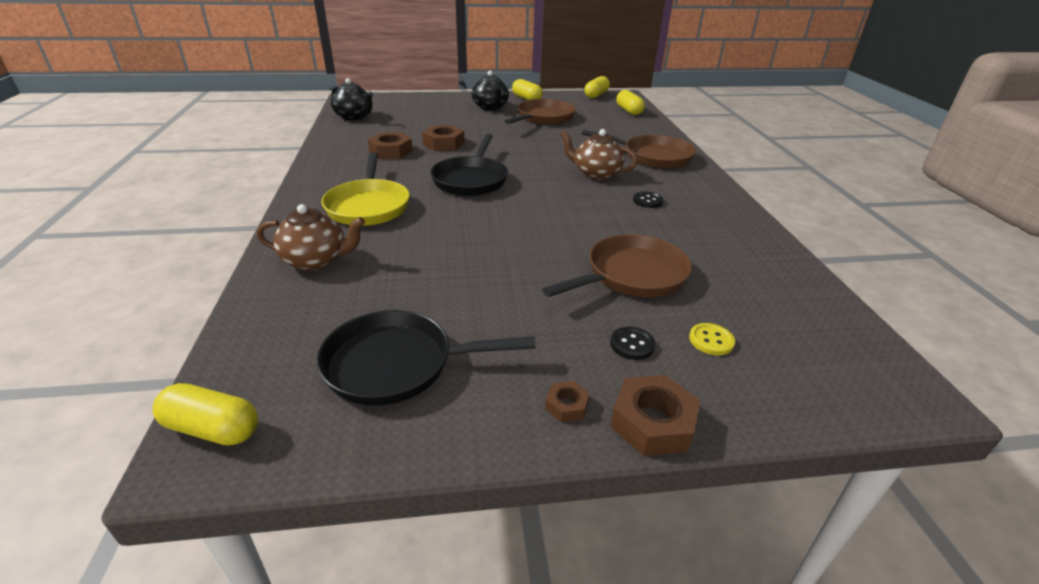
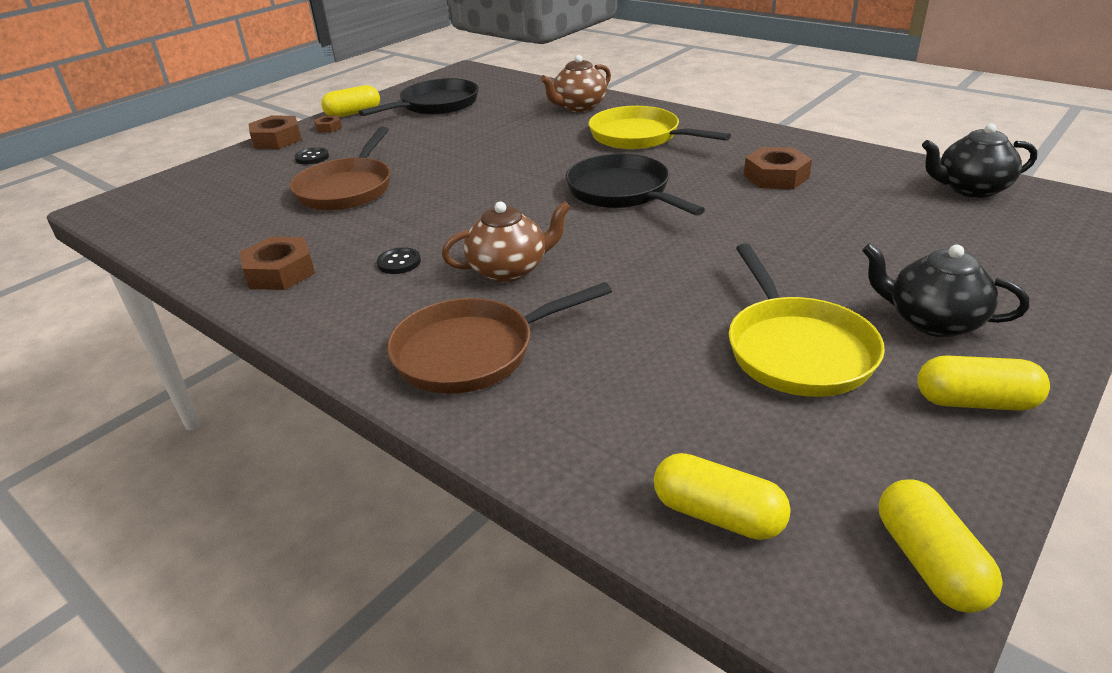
camera: 140 degrees right, 0 degrees up
(213, 428) = (474, 73): yellow capsule -> yellow capsule (353, 113)
(444, 144) = (764, 213): brown nut -> brown nut (280, 272)
(543, 118) = (796, 349): brown pan -> yellow pan
(711, 340) = (257, 179): yellow button -> none

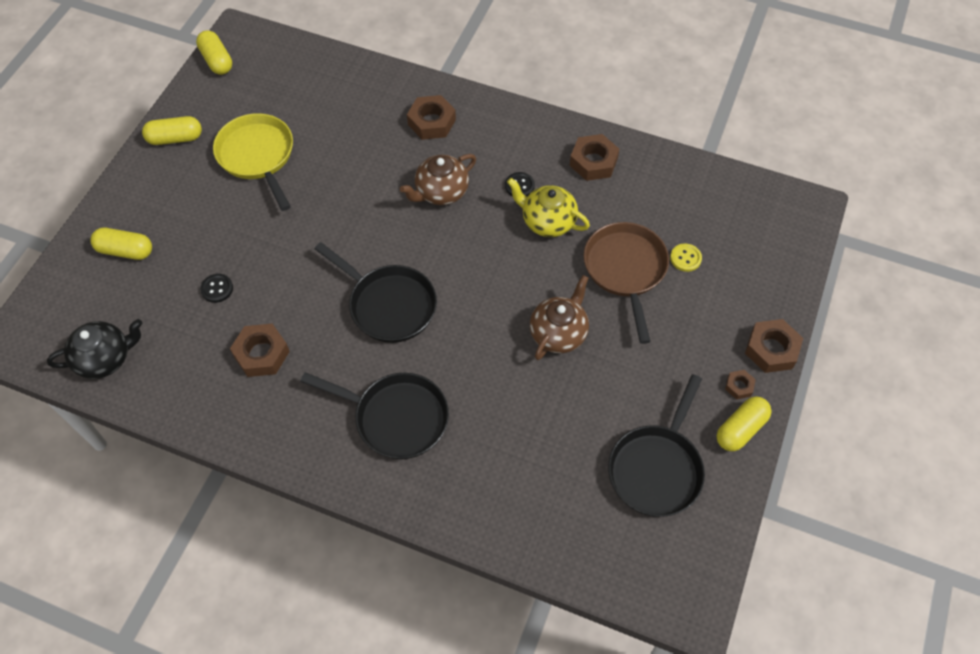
camera: 160 degrees right, 25 degrees up
(277, 190) = (685, 258): none -> yellow button
(312, 157) = (702, 318): black button -> black button (217, 289)
(394, 229) = (547, 221): none -> yellow teapot
(473, 352) = (431, 122): brown pan -> brown nut
(578, 107) = (483, 489): brown teapot -> brown teapot (558, 333)
(639, 137) = (396, 417): yellow pan -> black pan
(717, 515) = (294, 62): yellow capsule -> yellow capsule (125, 250)
(932, 321) = (180, 192): black teapot -> none

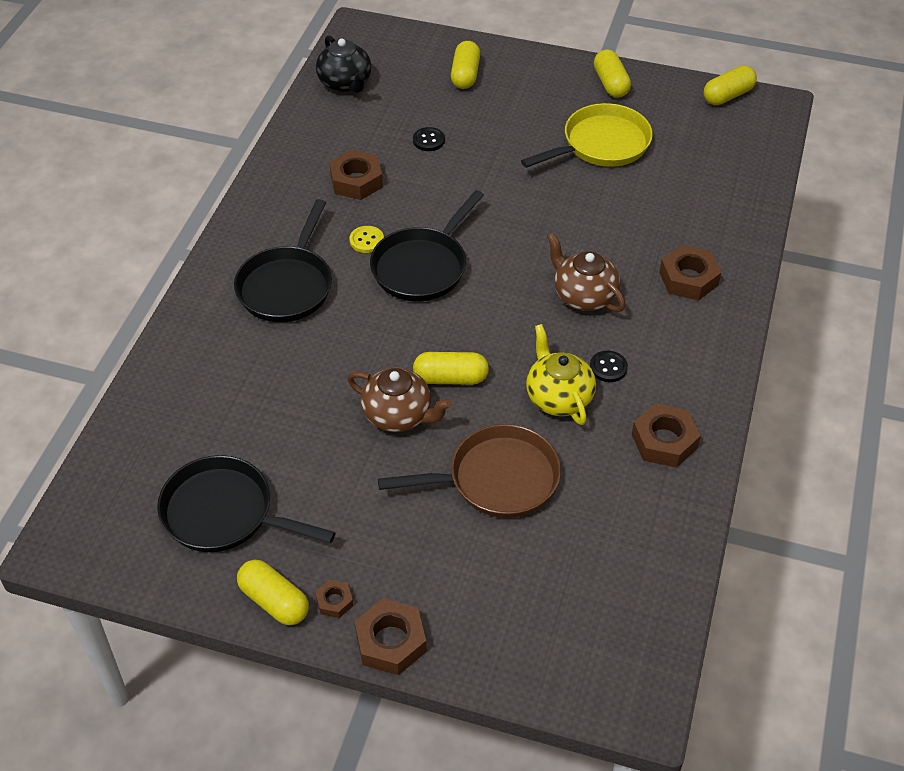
camera: 85 degrees right, 10 degrees down
(521, 293) = (450, 378): none -> yellow capsule
(547, 221) = (558, 397): yellow teapot -> yellow teapot turned 45 degrees counterclockwise
(685, 258) = (524, 545): yellow button -> yellow button (366, 240)

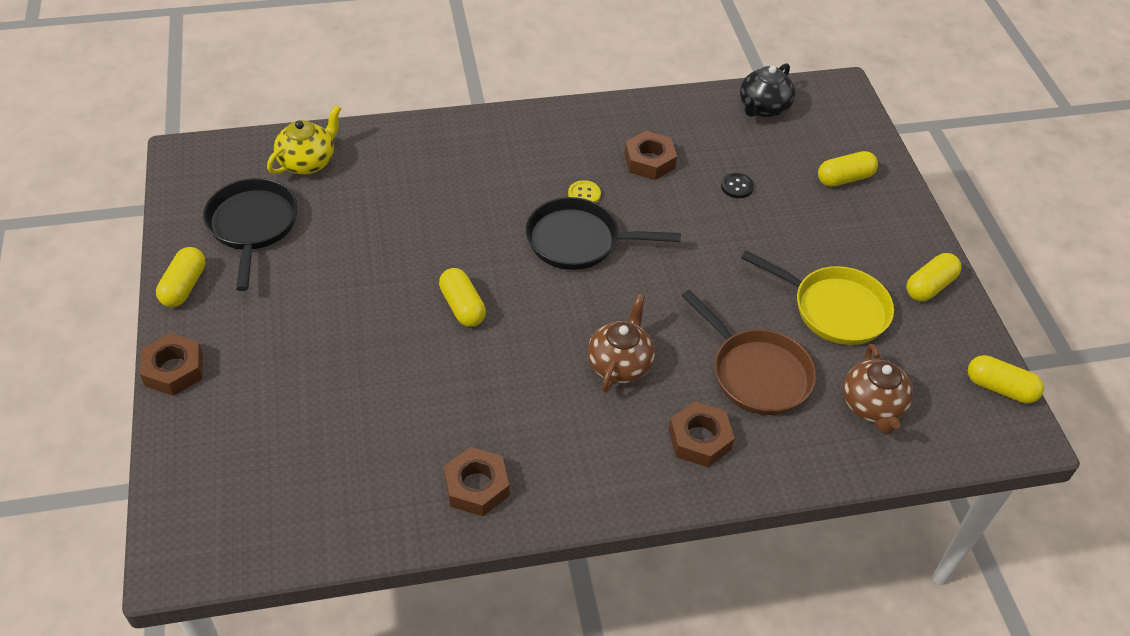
camera: 60 degrees right, 0 degrees up
(287, 285) = (500, 168): black pan -> none
(334, 601) = (198, 321): brown nut -> none
(398, 415) = (402, 288): brown teapot -> brown teapot (872, 406)
(496, 479) = (368, 377): brown pan -> brown pan (756, 373)
(558, 397) = (484, 388): yellow teapot -> yellow teapot (308, 162)
(608, 367) = (542, 413): black button -> none

